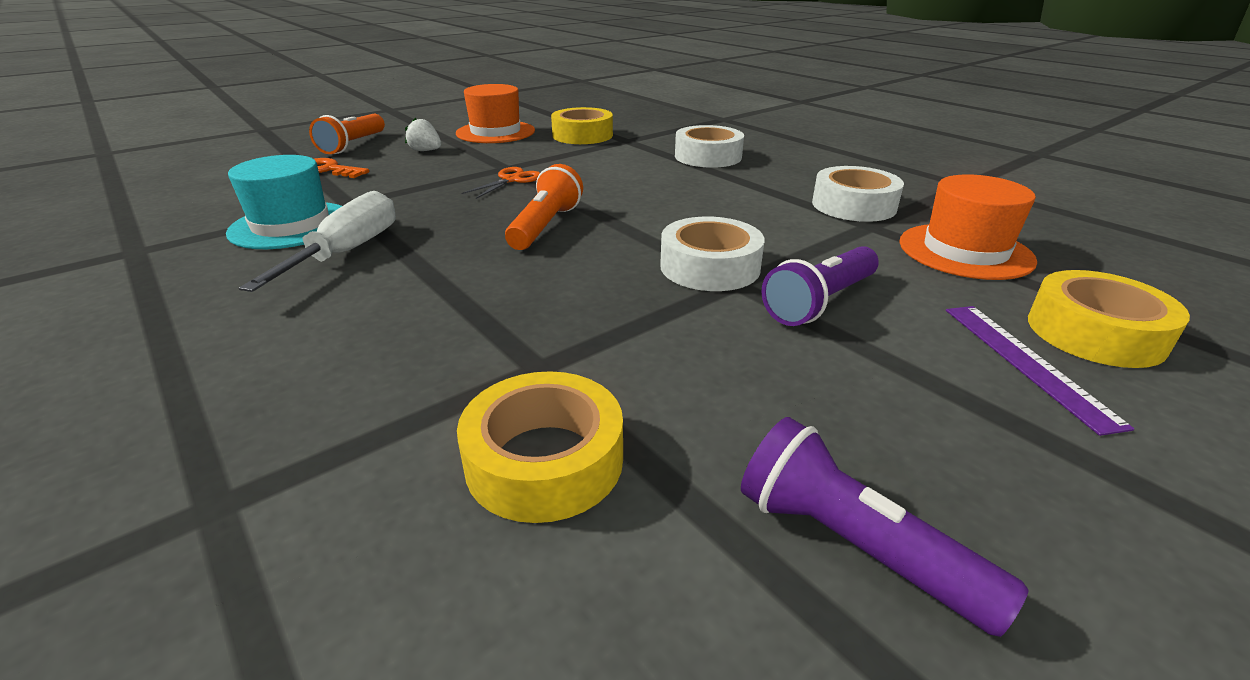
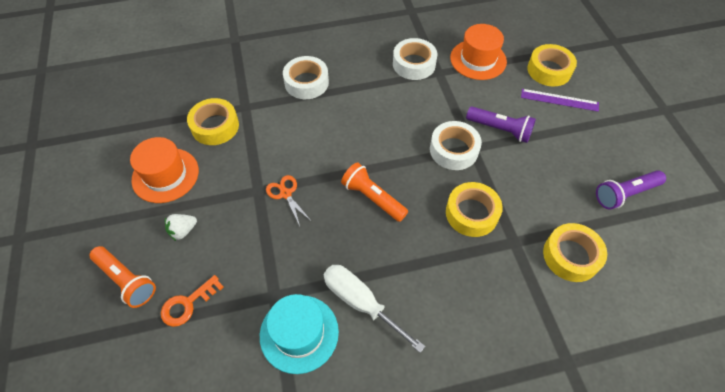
camera: 65 degrees left, 25 degrees up
(577, 308) = (471, 213): none -> yellow tape
(820, 302) = (500, 129): purple flashlight -> purple flashlight turned 45 degrees counterclockwise

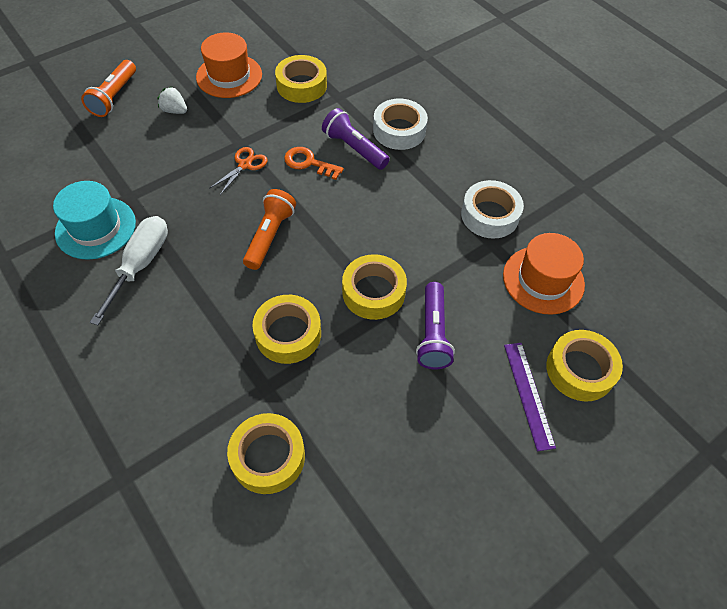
camera: 65 degrees right, 0 degrees up
(188, 304) = (103, 142): orange key -> orange key (309, 163)
(453, 150) = (373, 292): white tape -> yellow tape
(625, 194) = (398, 512): purple flashlight -> purple flashlight (354, 148)

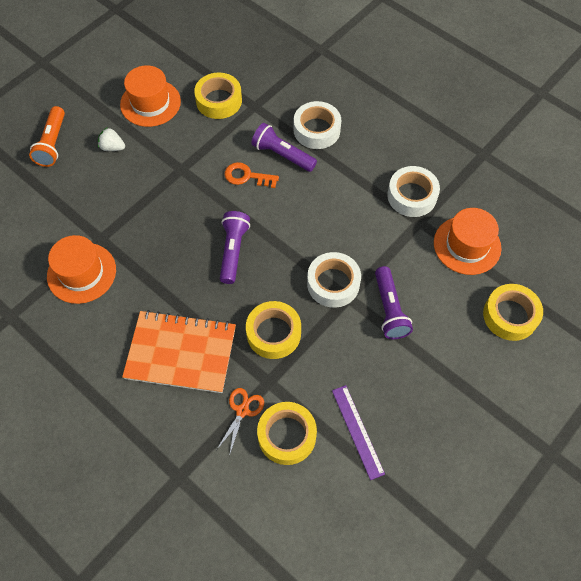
camera: 10 degrees left, 5 degrees up
(96, 228) = (81, 273): turquoise hat -> orange hat
(141, 264) = (132, 298): white screwdriver -> none
(174, 334) = (181, 353): none -> orange notebook
(245, 165) = (192, 189): orange scissors -> orange scissors (242, 410)
(269, 236) = (233, 251): orange flashlight -> purple flashlight
(373, 292) = (333, 283): yellow tape -> white tape
(528, 394) = (474, 344): purple ruler -> purple ruler (357, 431)

